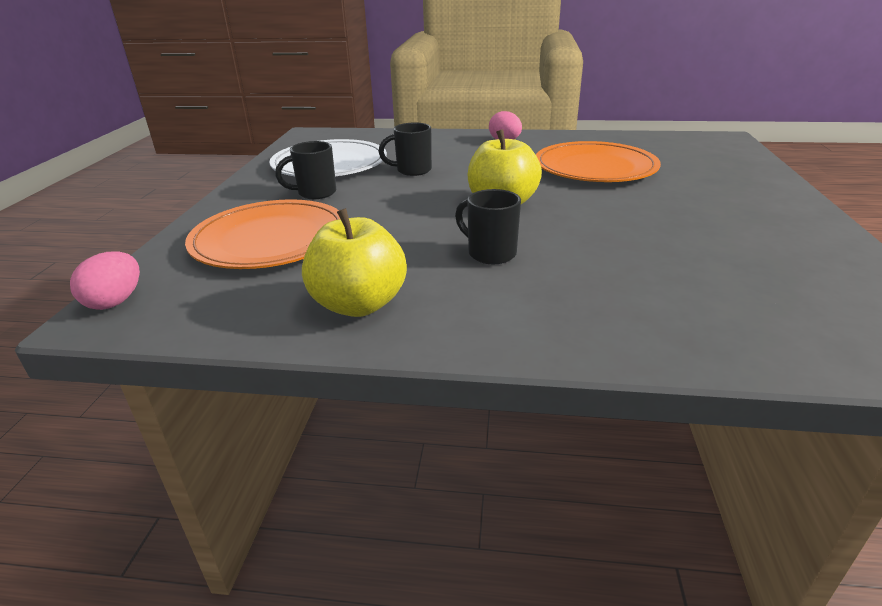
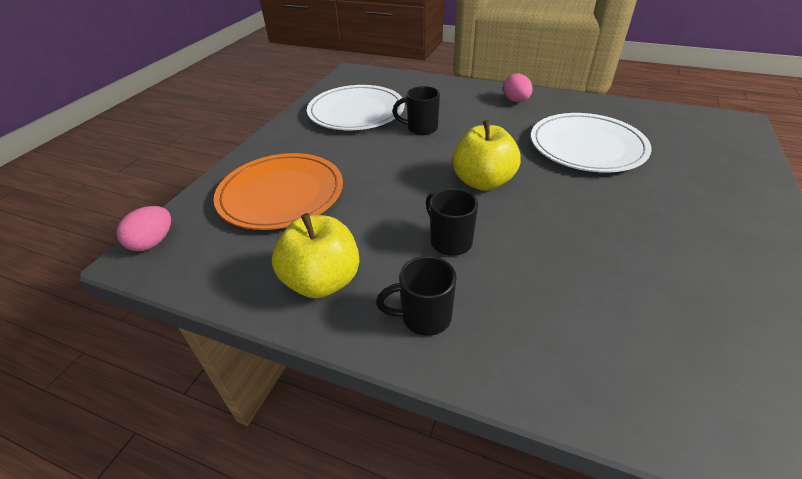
camera: 15 degrees right, 10 degrees up
(315, 193) = (333, 145): black mug -> black mug (424, 317)
(595, 167) = (587, 146): orange plate -> white plate

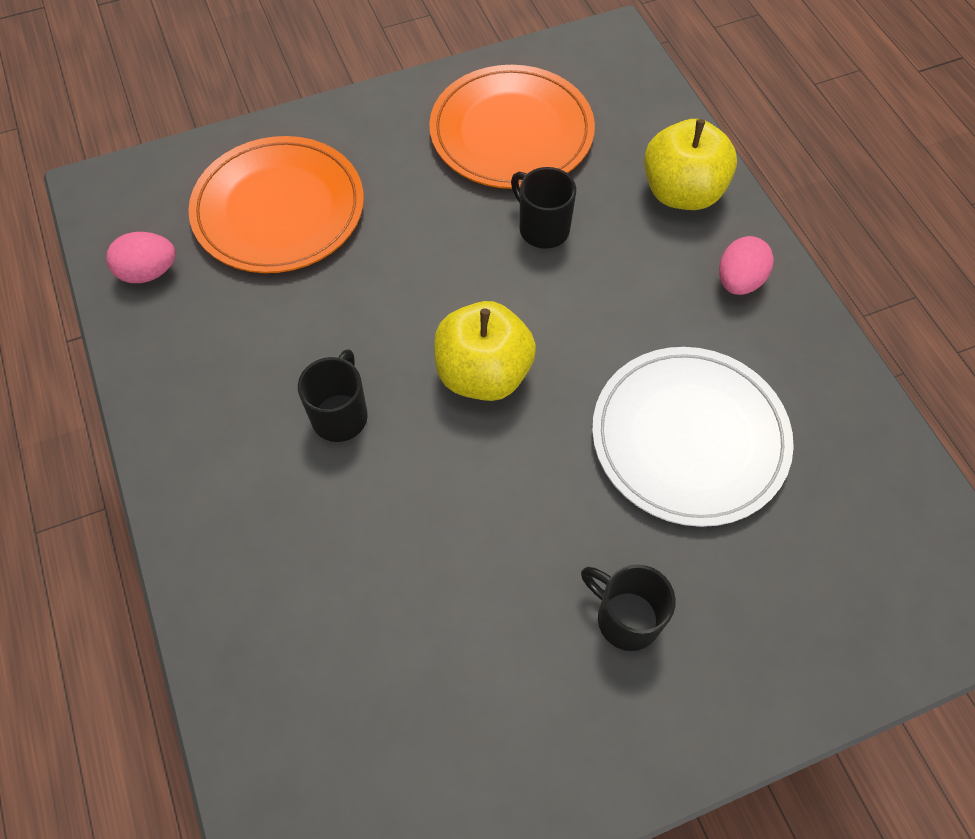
camera: 45 degrees right, 20 degrees up
(153, 242) = (122, 181): pink egg -> pink egg (149, 272)
(322, 281) = (190, 353): yellow apple -> yellow apple (682, 192)
(356, 112) = (511, 132): white plate -> orange plate
(424, 317) = (214, 468): black mug -> black mug (625, 618)

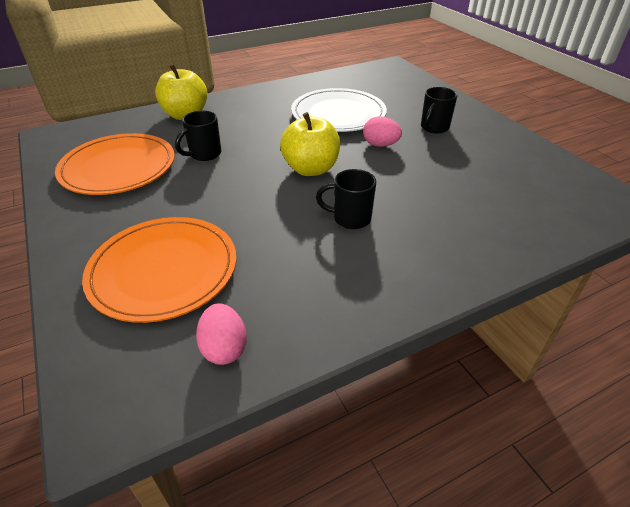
camera: 95 degrees left, 20 degrees down
(739, 281) = (247, 102): pink egg -> pink egg (380, 145)

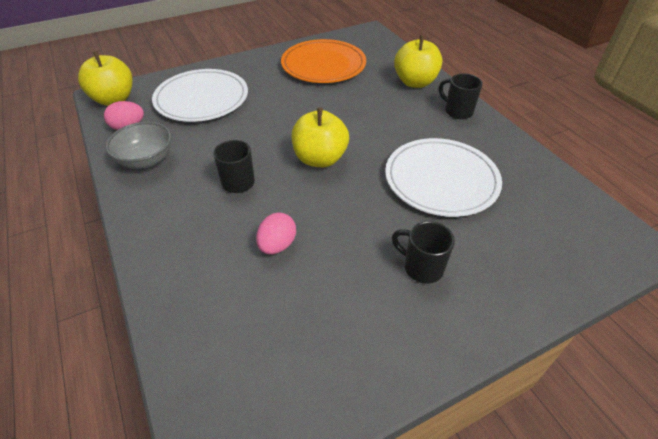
camera: 90 degrees right, 5 degrees up
(123, 395) = (114, 99): none -> yellow apple
(163, 270) = (202, 99): orange plate -> white plate
(204, 154) = (344, 99): black mug -> black mug (457, 111)
(312, 306) = (146, 160): none -> grey bowl
(380, 145) = (370, 211): pink egg -> pink egg (277, 245)

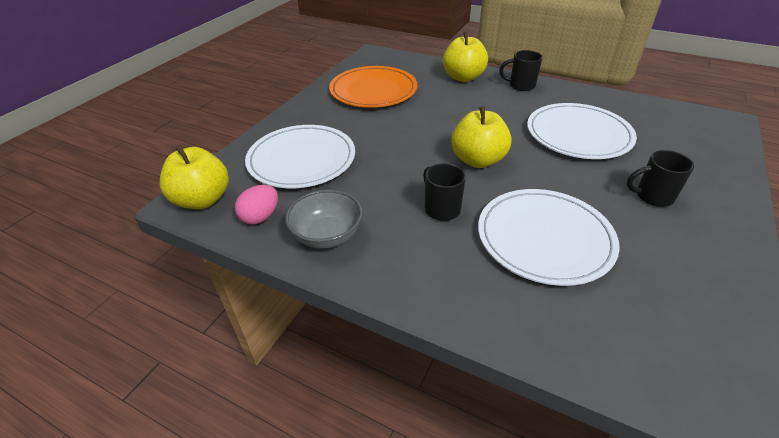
camera: 35 degrees left, 5 degrees down
(277, 245) = (544, 238): pink egg -> white plate

